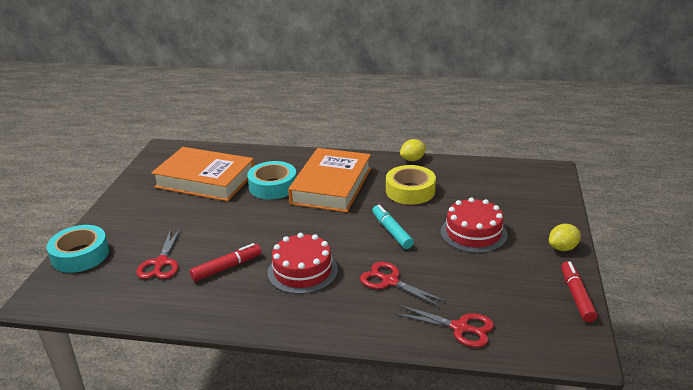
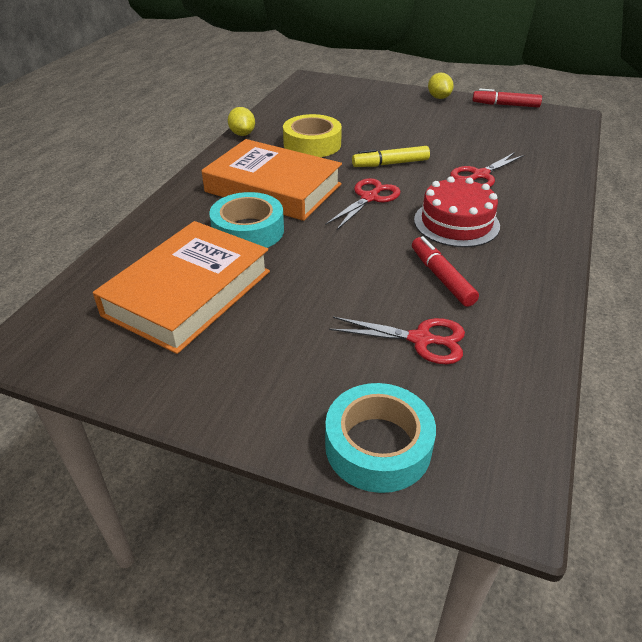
camera: 80 degrees left, 10 degrees up
(392, 231) = (390, 164): turquoise marker -> yellow marker
(460, 328) = (549, 153): red scissors -> red scissors (369, 198)
(473, 233) = (405, 126): red cake -> none

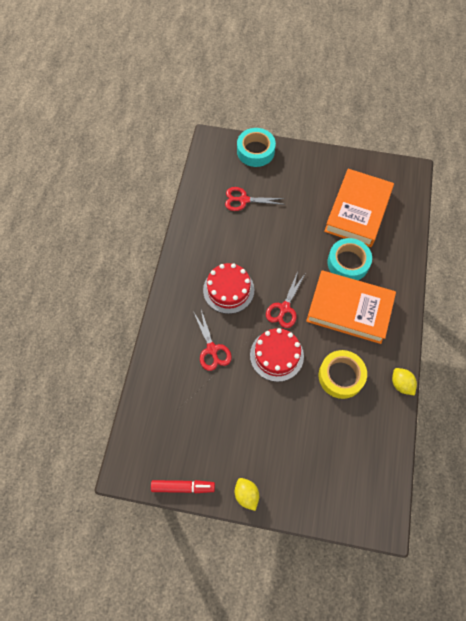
camera: 170 degrees right, 25 degrees up
(390, 164) = (276, 355): yellow marker -> red cake
(441, 277) = (236, 241): red marker -> none
(480, 175) = (212, 349): red scissors -> red scissors turned 120 degrees clockwise

